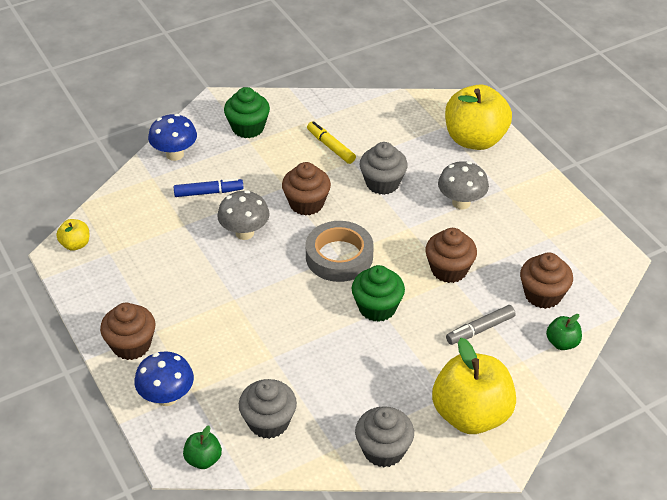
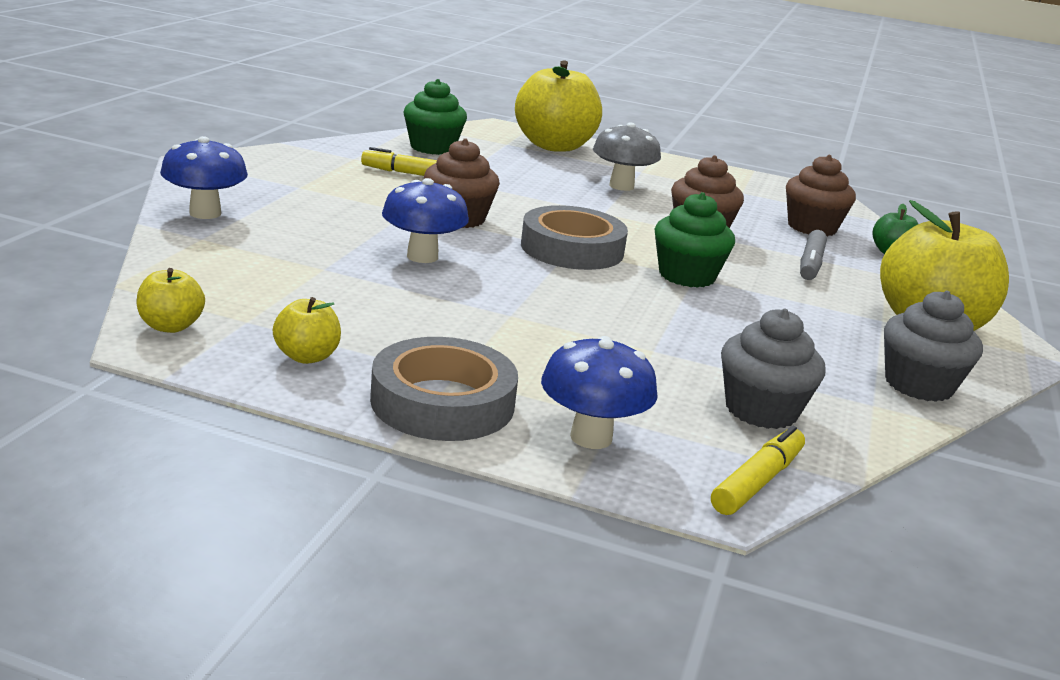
camera: 45 degrees left, 20 degrees down
(108, 289) = (307, 356): none -> yellow apple
(131, 345) = (442, 402): brown cupcake -> grey tape
(203, 459) = (757, 482): green apple -> yellow marker
(208, 192) = (311, 234): blue marker -> none
(244, 233) = (422, 256): grey mushroom -> blue mushroom
(248, 128) = (277, 177): green cupcake -> green cupcake (432, 147)
(382, 183) = (517, 188): grey cupcake -> none

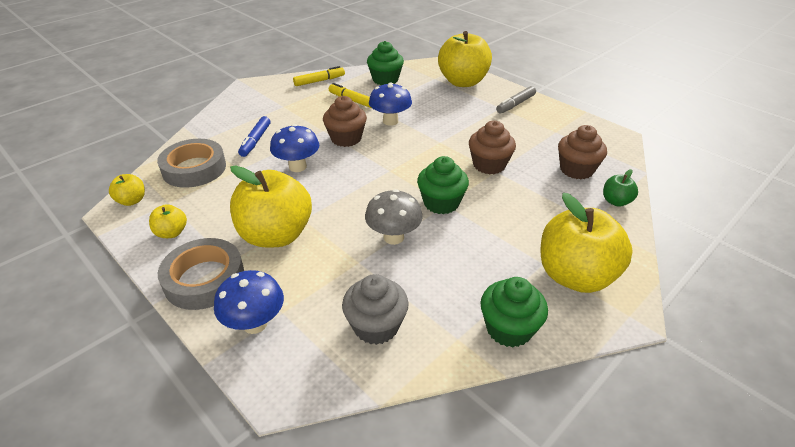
camera: 30 degrees right, 15 degrees up
(205, 213) = (219, 122): blue mushroom -> blue mushroom (390, 121)
(307, 231) = (255, 141): none -> blue marker
(492, 337) = (276, 235): none -> yellow apple
(572, 249) = (390, 170): grey tape -> grey tape (194, 168)
(621, 186) = (474, 120): grey mushroom -> grey mushroom (393, 237)
(757, 482) = (314, 384): yellow marker -> yellow marker (319, 81)
(811, 264) = (541, 204): grey marker -> grey marker (515, 104)
(918, 385) = (509, 329): grey cupcake -> green cupcake

